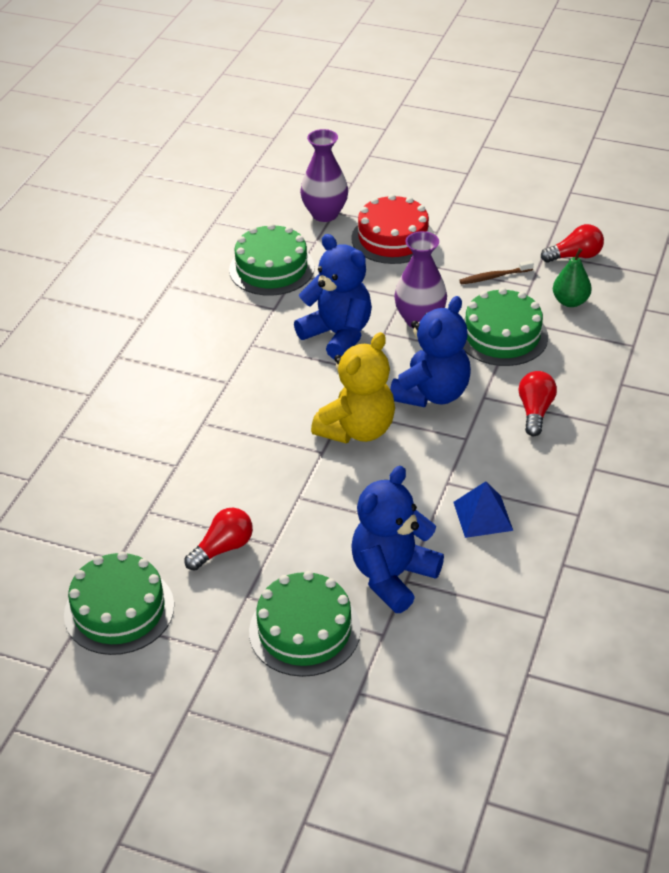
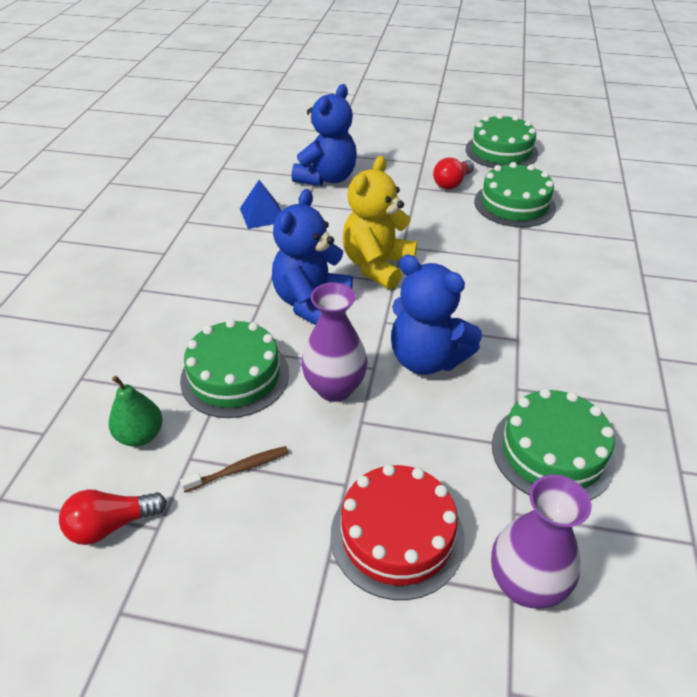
camera: 170 degrees right, 0 degrees up
(304, 630) = (378, 151): green cake -> green cake (514, 204)
(535, 411) = (209, 295): red light bulb -> none

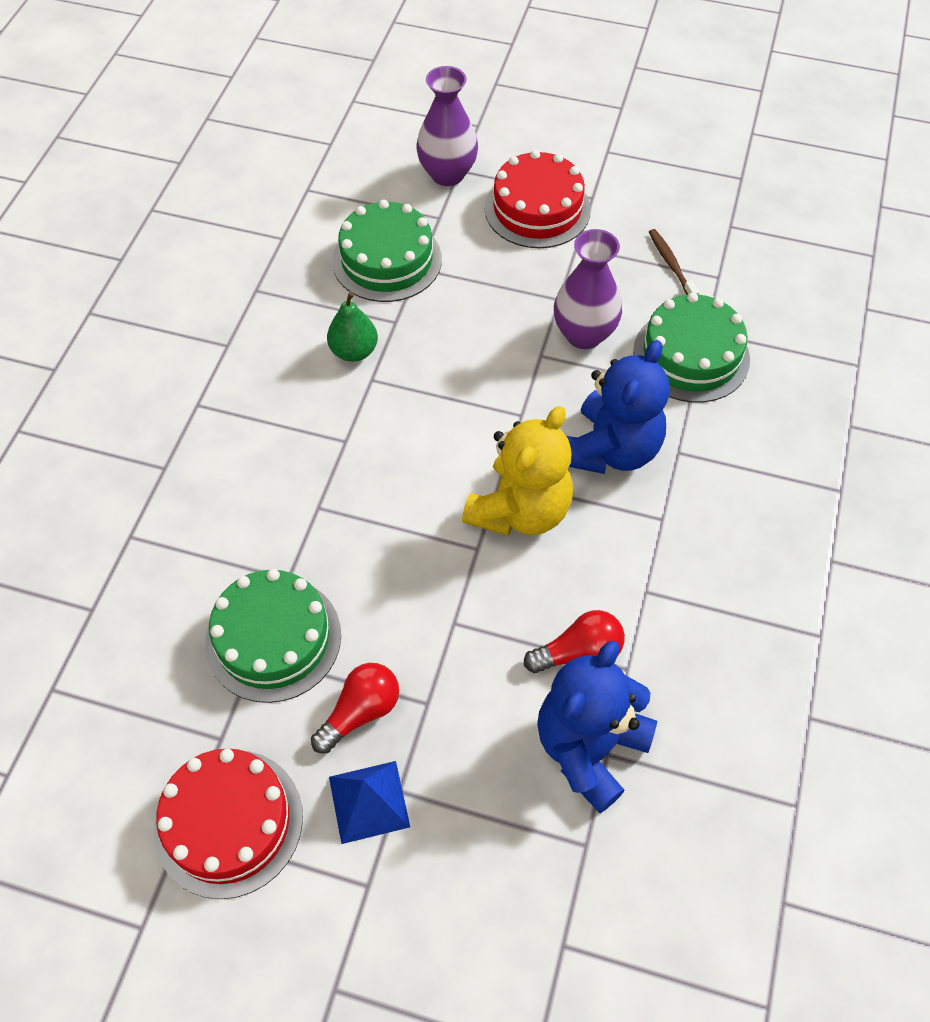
camera: 175 degrees left, 15 degrees up
(111, 525) = (768, 230): red light bulb -> red light bulb (578, 652)
(140, 435) = (771, 300): green pear -> green pear (354, 351)
(239, 469) = (671, 264): brown toothbrush -> brown toothbrush turned 90 degrees clockwise
(262, 215) = (696, 643): blue pyramid -> blue pyramid (369, 801)
(426, 359) = (481, 361): blue teddy bear -> none
(501, 151) = (228, 822): green cake -> red cake

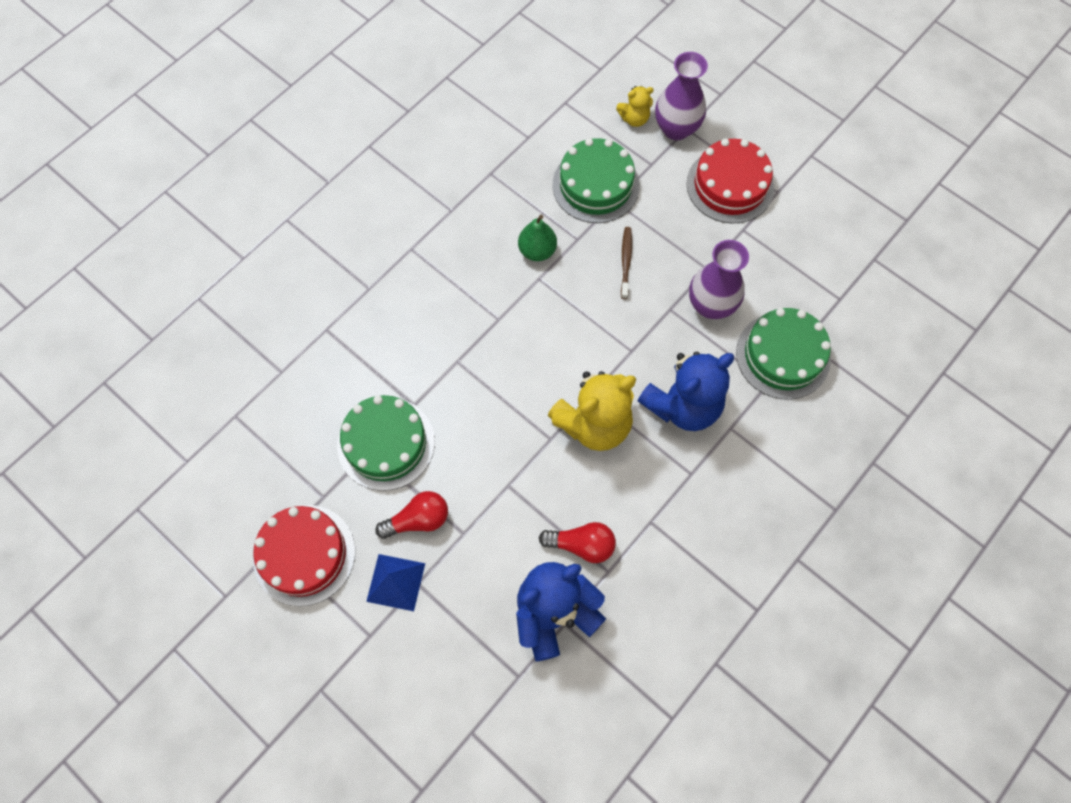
camera: 25 degrees right, 10 degrees up
(395, 180) = (634, 118): none -> yellow teddy bear
(671, 264) = (809, 274): brown toothbrush -> brown toothbrush (626, 261)

